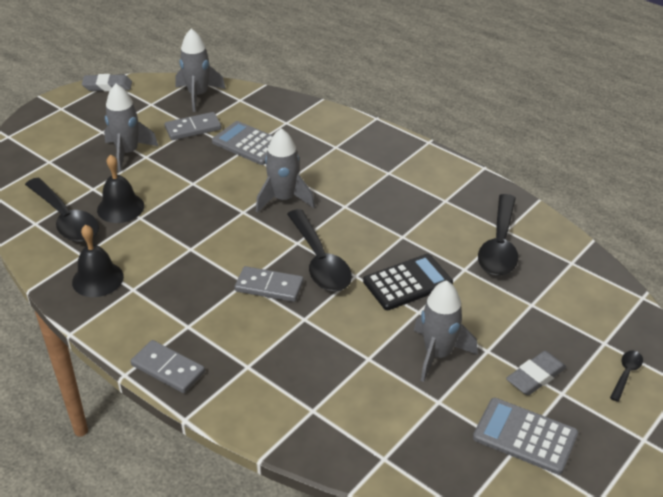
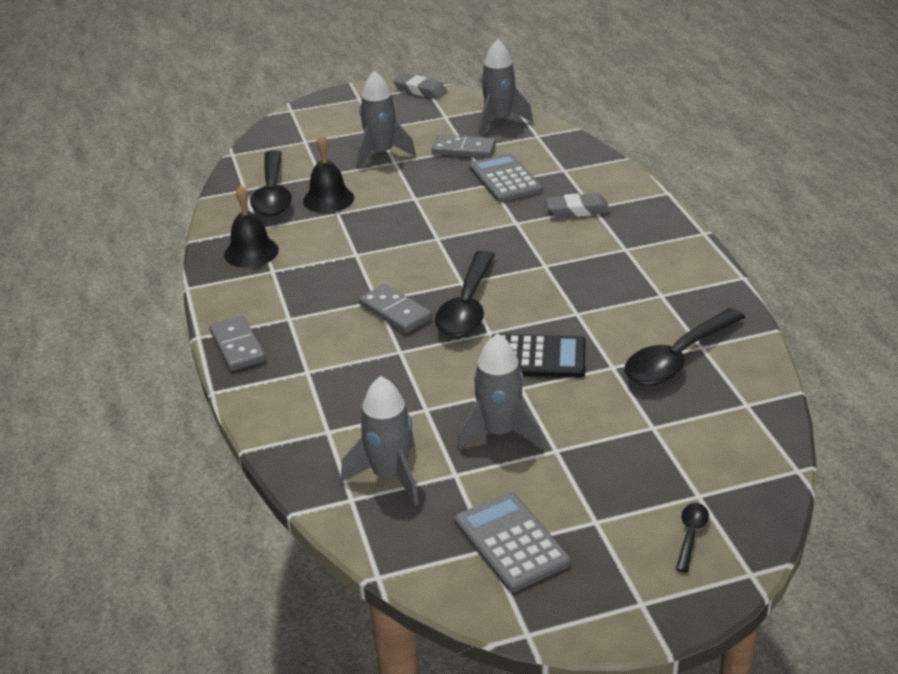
camera: 35 degrees right, 5 degrees down
(284, 199) = (488, 239): grey rocket -> grey rocket (390, 476)
(535, 376) = (582, 495): grey eraser -> grey eraser (577, 210)
(626, 374) = (691, 535): black spoon -> black spoon turned 45 degrees counterclockwise

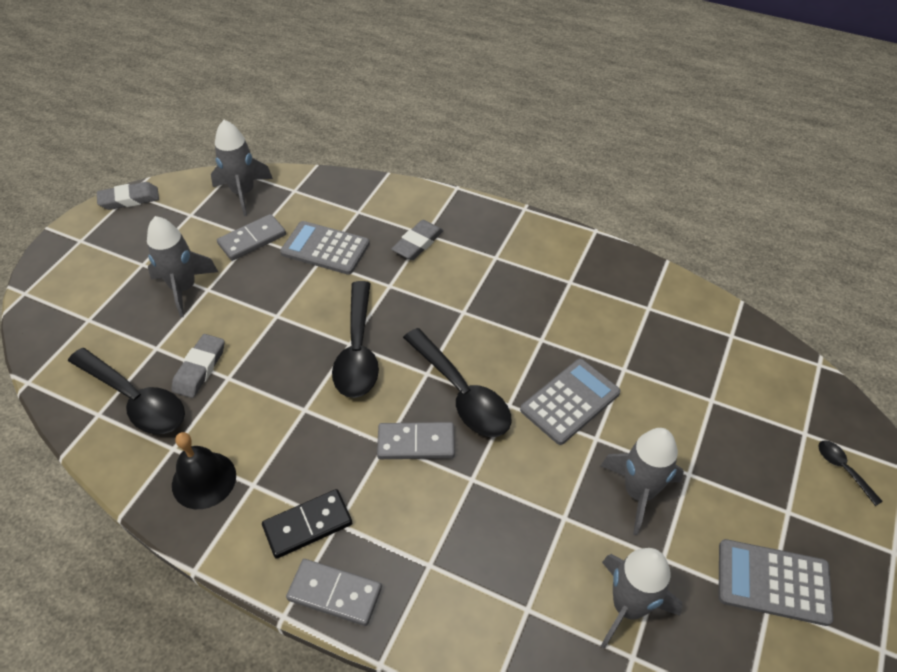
camera: 50 degrees left, 15 degrees up
(272, 307) = (307, 525): none -> black domino
(328, 199) = (199, 368): black bell -> grey eraser
(536, 357) = (570, 401): black calculator -> grey calculator
(677, 358) = (649, 329): black spoon -> black spoon (357, 351)

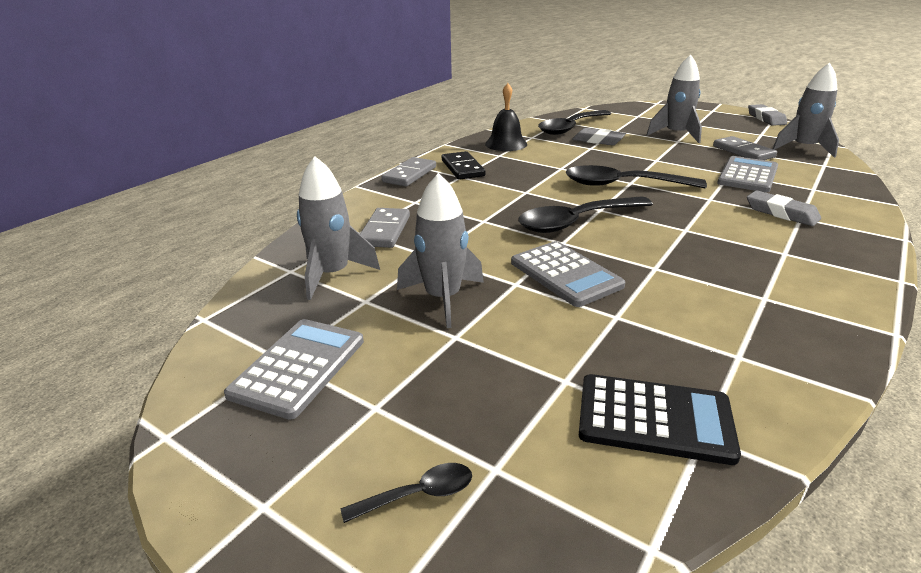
camera: 100 degrees right, 20 degrees down
(416, 443) = (524, 202): grey domino -> grey domino (384, 231)
(728, 355) = (654, 419): none -> black calculator

